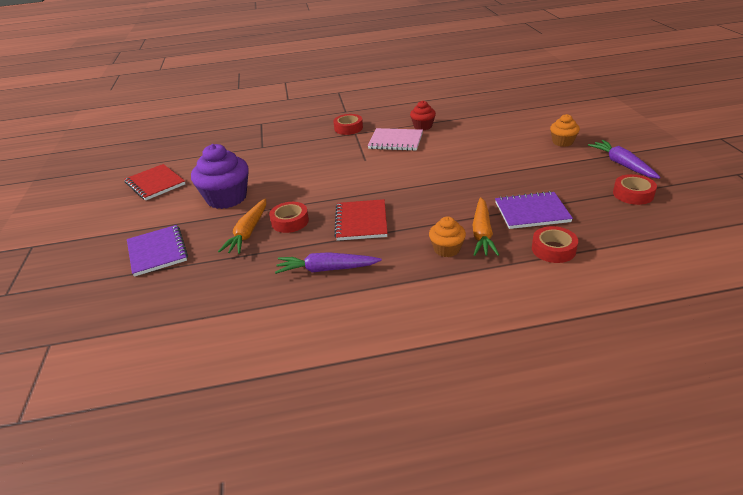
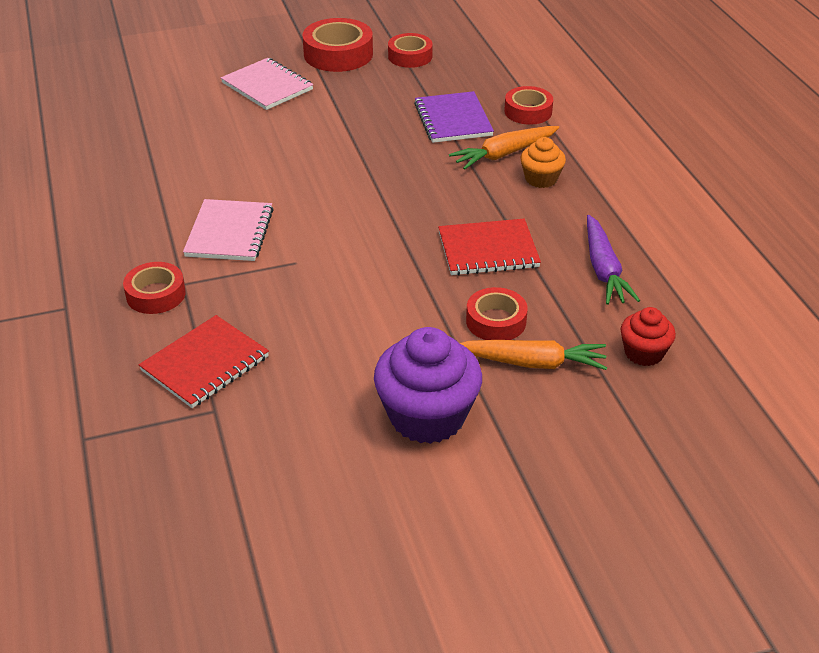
camera: 100 degrees left, 5 degrees up
(155, 183) = (368, 555): red notebook -> red notebook (205, 364)
(157, 252) = (604, 464): purple notebook -> none
(423, 126) = (176, 206): red cupcake -> red cupcake (644, 353)
(482, 233) = (504, 154): orange carrot -> orange carrot turned 150 degrees clockwise
(562, 142) = (267, 86): orange cupcake -> pink notebook
(622, 164) = (338, 54): purple carrot -> red tape

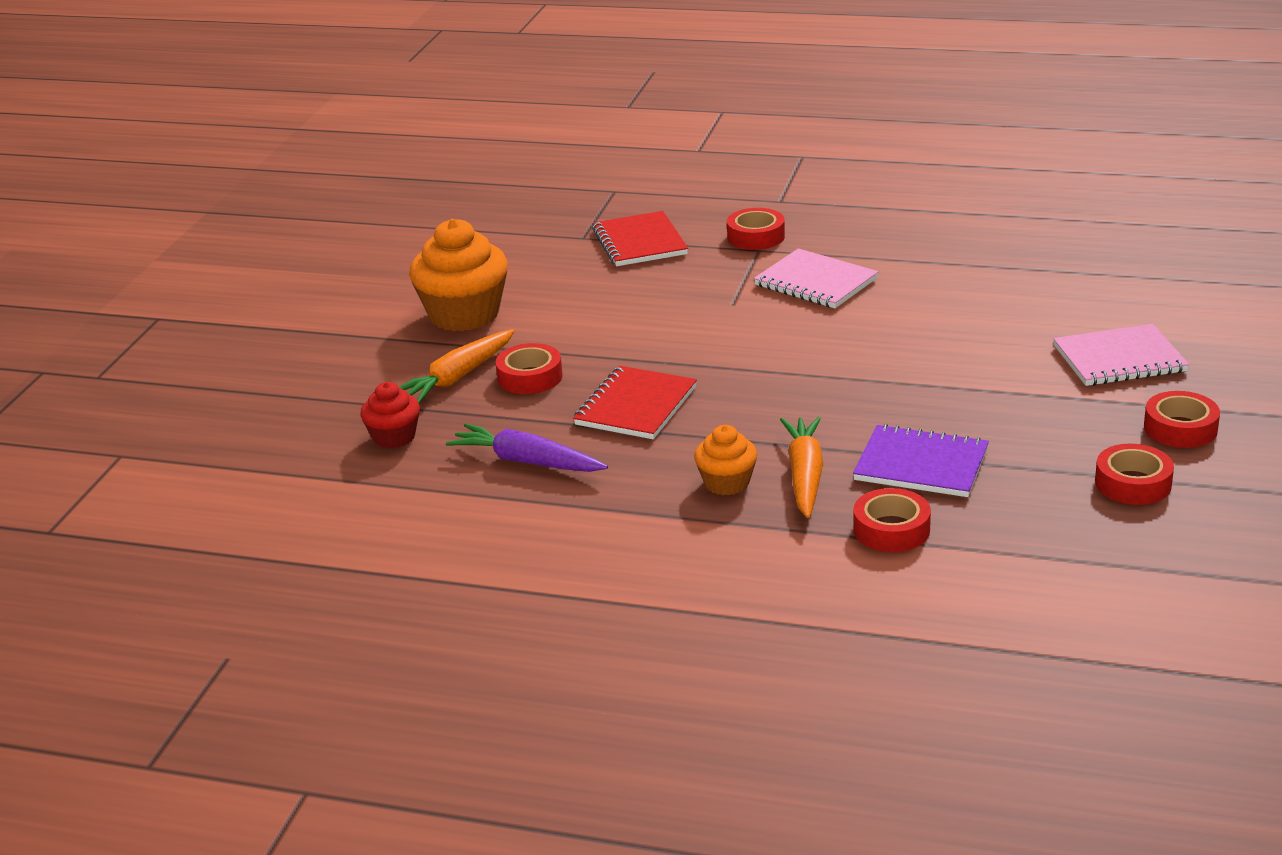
camera: 125 degrees right, 10 degrees down
(338, 54) = (1180, 428): red tape -> red tape, size x0.64
(427, 416) = (464, 314): purple cupcake -> orange cupcake

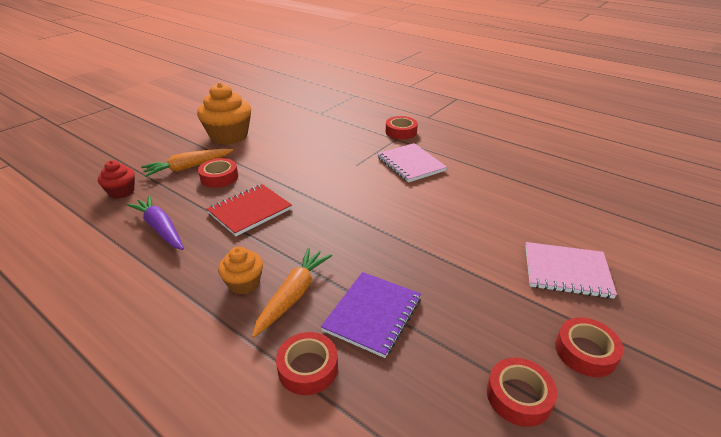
camera: 20 degrees right, 5 degrees up
(639, 242) = (343, 121): red notebook -> none
(921, 465) = (373, 314): purple notebook -> purple notebook turned 75 degrees clockwise

